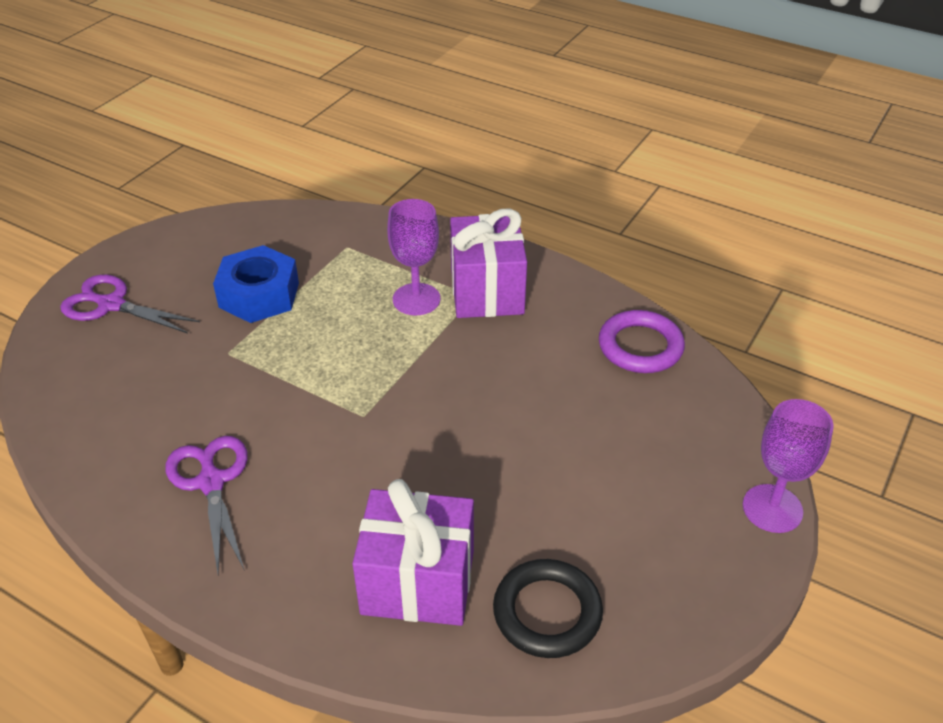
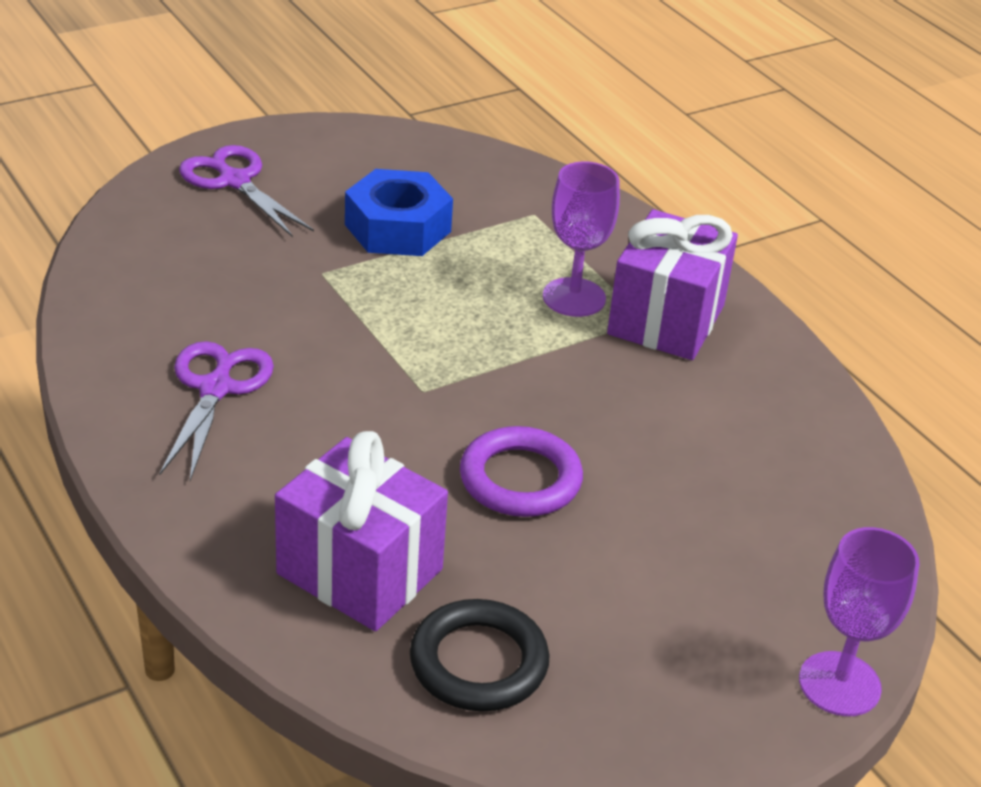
camera: 25 degrees right, 5 degrees down
(640, 347) = (813, 450): purple ring -> purple ring (520, 479)

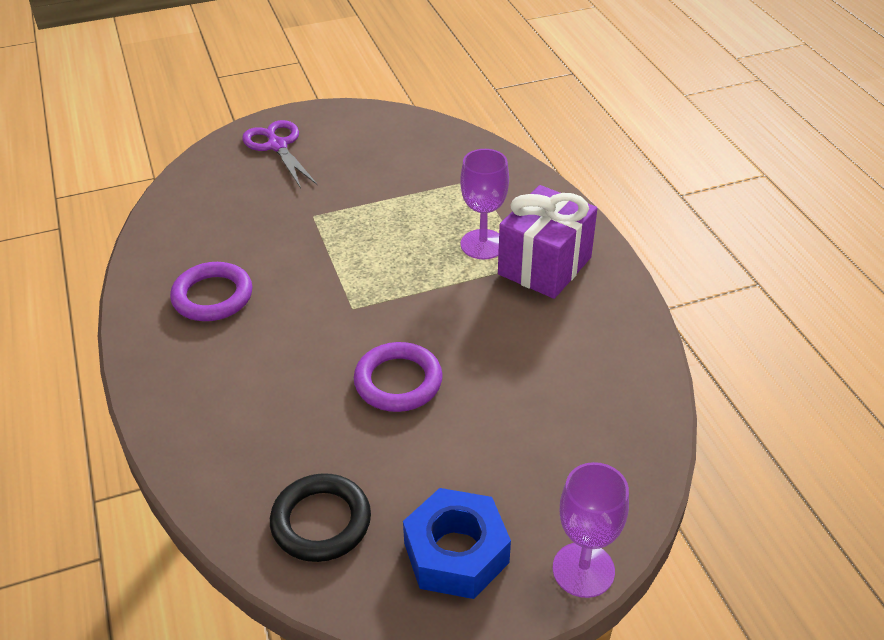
camera: 15 degrees right, 5 degrees up
(216, 388) = (212, 296): purple scissors -> purple ring
(360, 571) = (262, 442): purple gift -> none
(397, 228) = (376, 185): blue nut -> blue nut (456, 553)

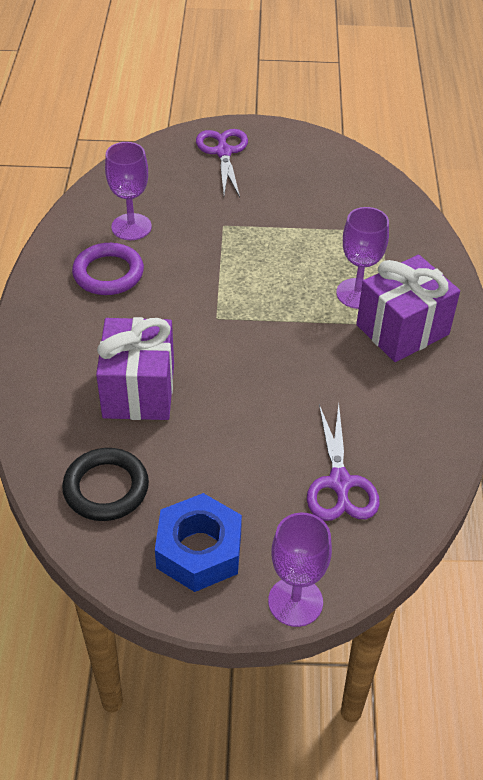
camera: 20 degrees right, 5 degrees up
(215, 243) = (131, 227): none -> purple goblet
(306, 406) = (139, 390): none -> purple gift
(398, 381) = (223, 393): purple ring -> none
(564, 433) = (340, 483): none -> purple scissors

